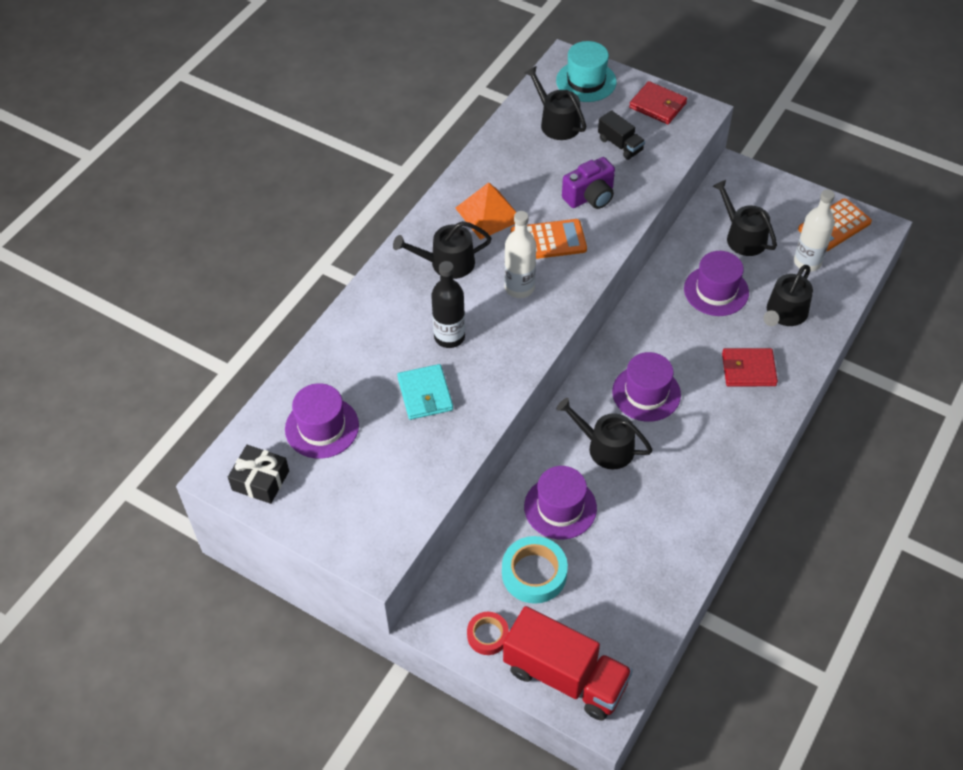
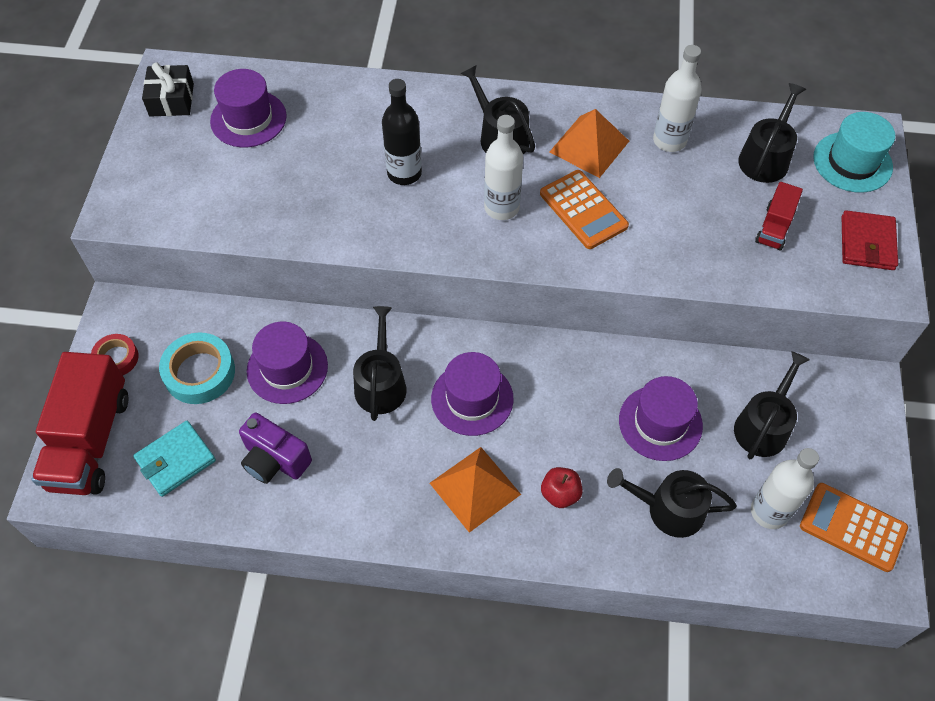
camera: 65 degrees right, 5 degrees up
(425, 394) = (322, 180): turquoise wallet -> turquoise wallet (176, 460)
(510, 167) = (669, 141): none -> white bottle
(590, 197) = (673, 226): purple camera -> purple camera (275, 460)
(620, 145) = (774, 227): black truck -> red truck
(723, 418) = (475, 488): none -> orange pyramid
(748, 369) = (560, 494): red wallet -> red apple

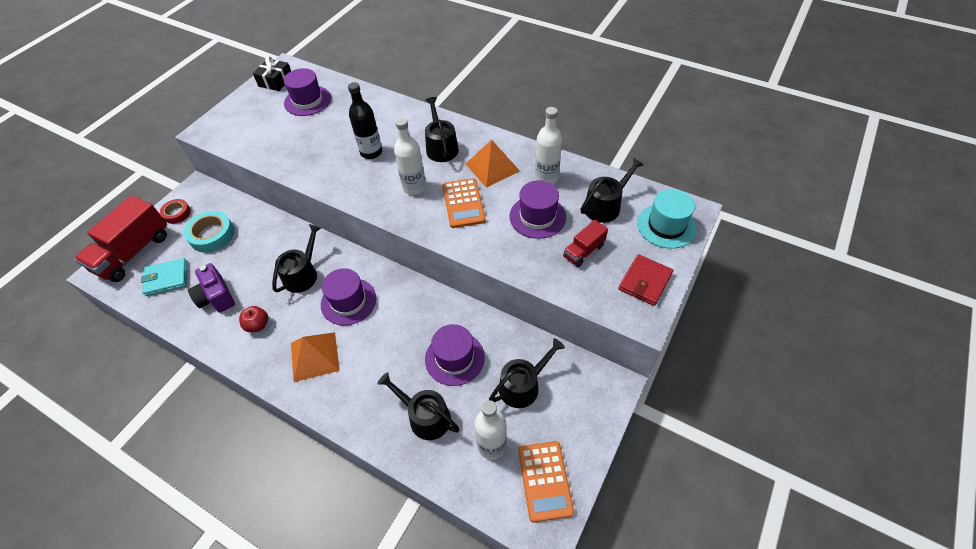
camera: 25 degrees right, 5 degrees down
(287, 368) = (258, 248): purple hat -> purple hat (537, 216)
(560, 494) = (363, 379): red apple -> red apple (258, 325)
(852, 527) = (545, 480): orange calculator -> orange calculator turned 150 degrees counterclockwise

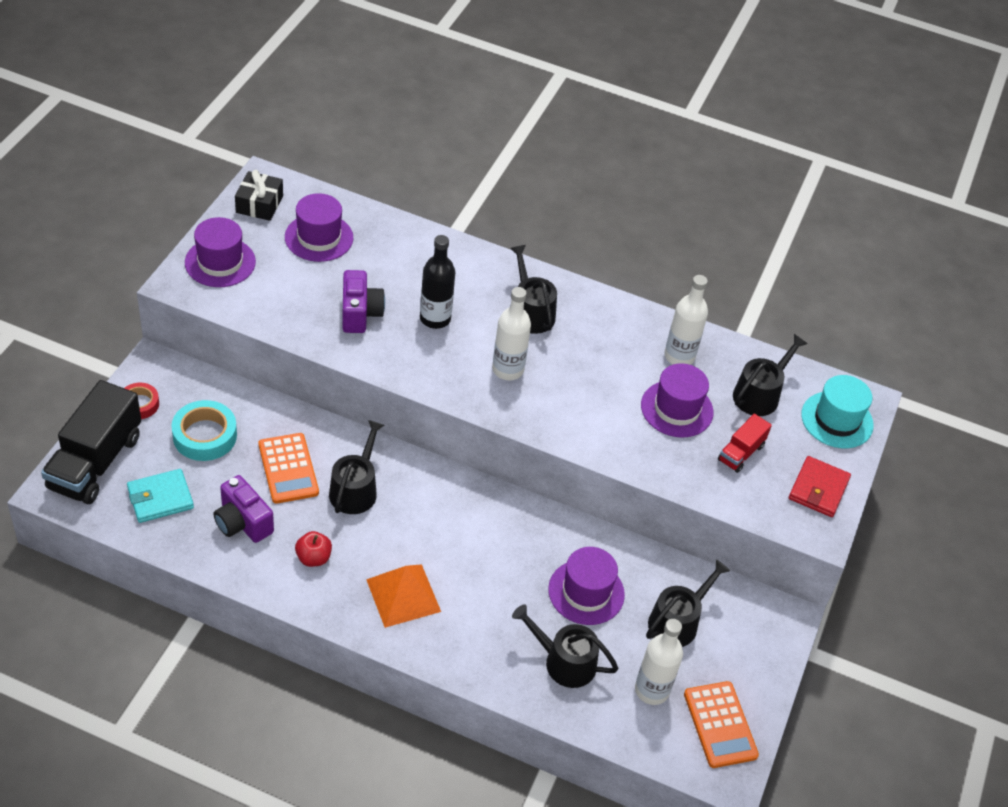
camera: 15 degrees left, 5 degrees down
(133, 252) = (95, 462): red truck -> black truck
(319, 149) = (360, 313): none -> purple camera
(348, 301) = (429, 524): purple hat -> purple hat (220, 262)
(463, 203) = (578, 391): orange calculator -> orange calculator (288, 469)
(492, 167) = (606, 341): orange pyramid -> none

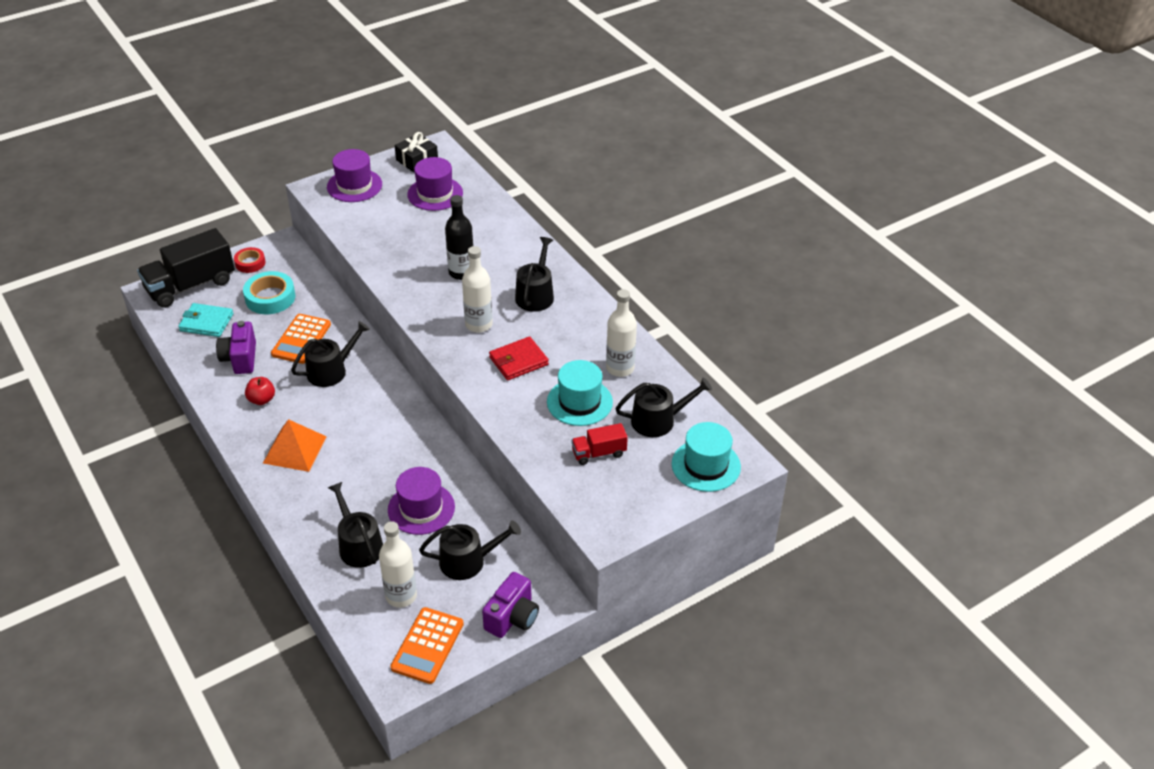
camera: 40 degrees right, 5 degrees down
(360, 313) = (413, 250): purple camera -> purple camera (512, 617)
(677, 409) = (579, 402): purple hat -> turquoise hat
(818, 489) = (636, 506): red wallet -> red wallet (518, 361)

